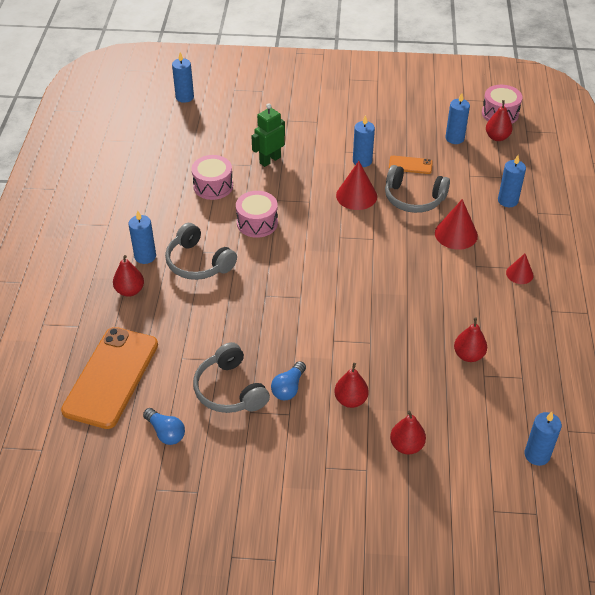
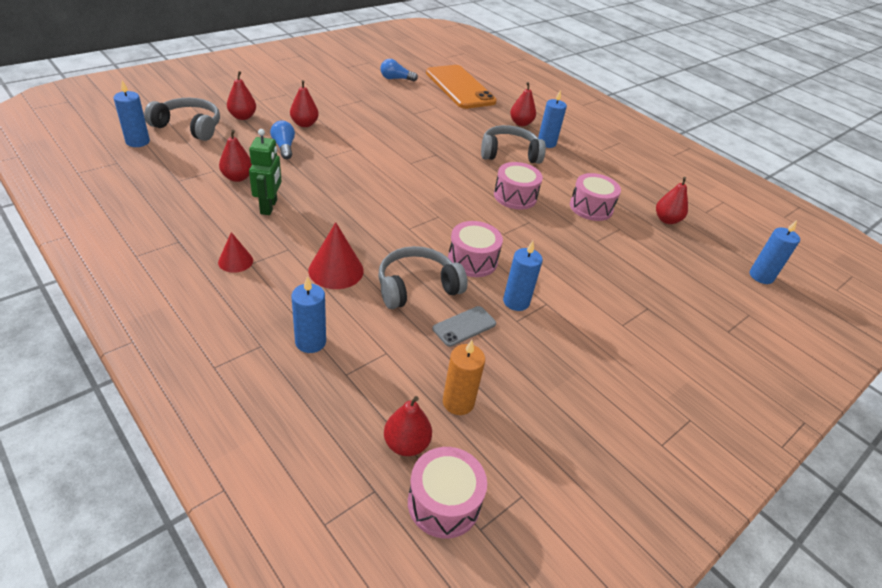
camera: 130 degrees right, 5 degrees down
(174, 151) = (666, 220): none -> red pear
(230, 390) = (387, 104): grey headphones -> grey headphones (189, 127)
(270, 160) = (591, 254): green robot -> green robot (269, 207)
(288, 388) = (352, 116): blue light bulb -> blue light bulb (284, 147)
(356, 196) = (472, 260): red cone -> pink drum
(410, 165) = (464, 326): orange phone -> grey phone
(454, 138) = (458, 402): blue candle -> orange candle

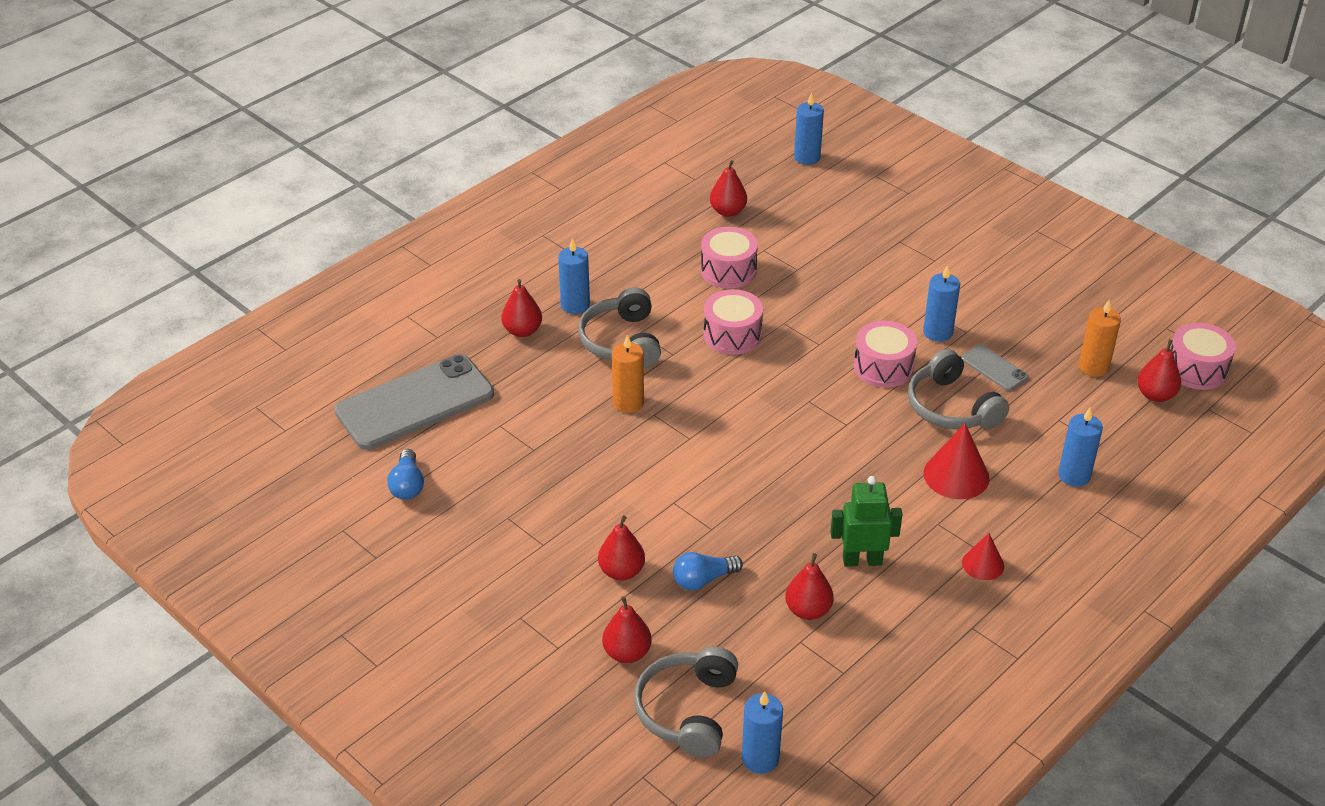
camera: 90 degrees left, 0 degrees up
(449, 147) = (628, 402): none -> orange candle
(460, 87) = (415, 403): orange phone -> grey phone

